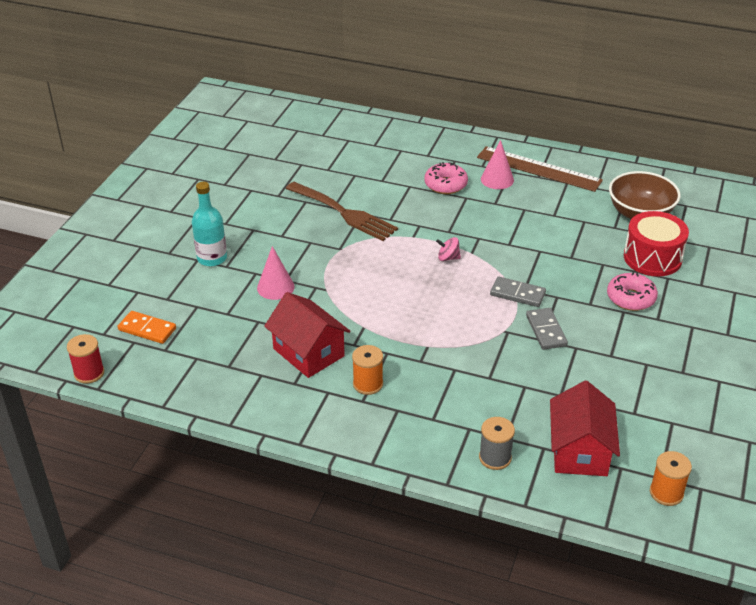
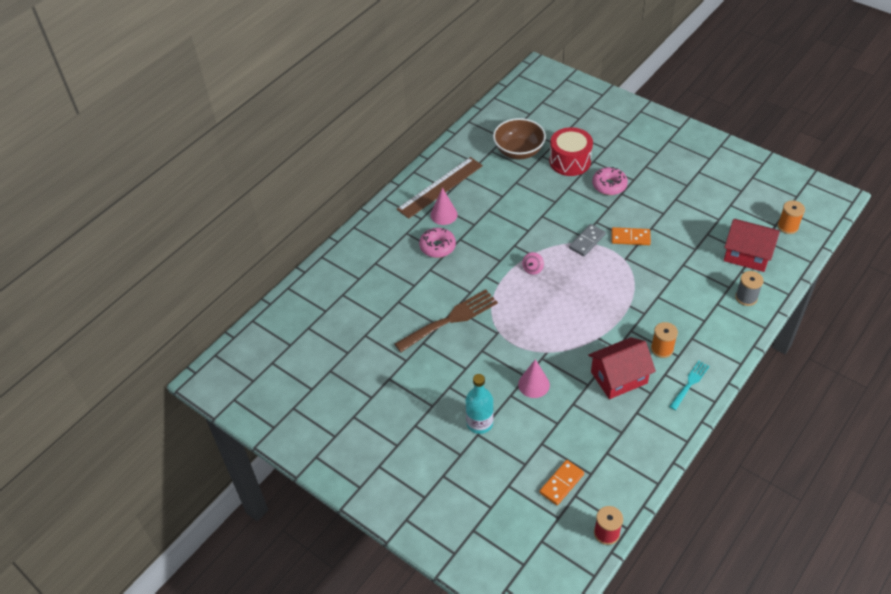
camera: 70 degrees left, 10 degrees up
(321, 416) = (690, 383): none -> turquoise fork
(546, 330) = (630, 238): grey domino -> orange domino

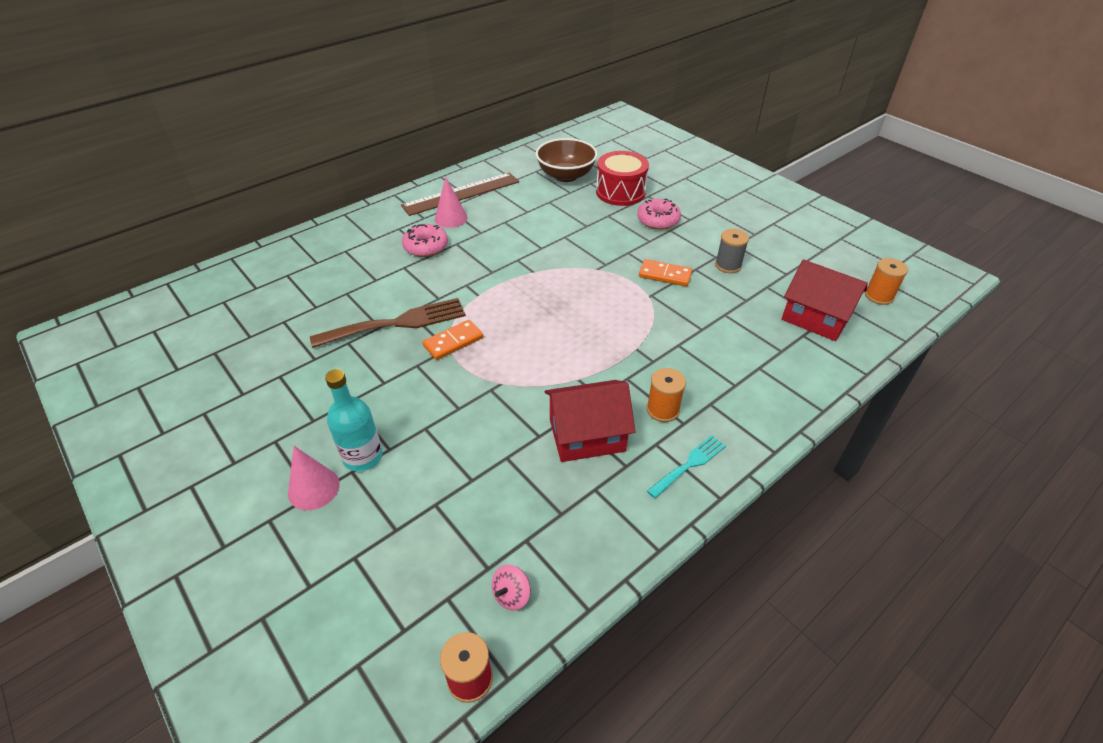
camera: 10 degrees right, 5 degrees down
(532, 269) = (527, 287): pink spinning top -> pink spinning top (511, 595)
(533, 384) = (463, 421): pink cone -> pink cone (313, 488)
(561, 483) = (435, 573): orange domino -> orange domino (453, 342)
(587, 241) = (608, 270): grey domino -> none
(746, 297) = (803, 367): grey spool -> grey spool (728, 265)

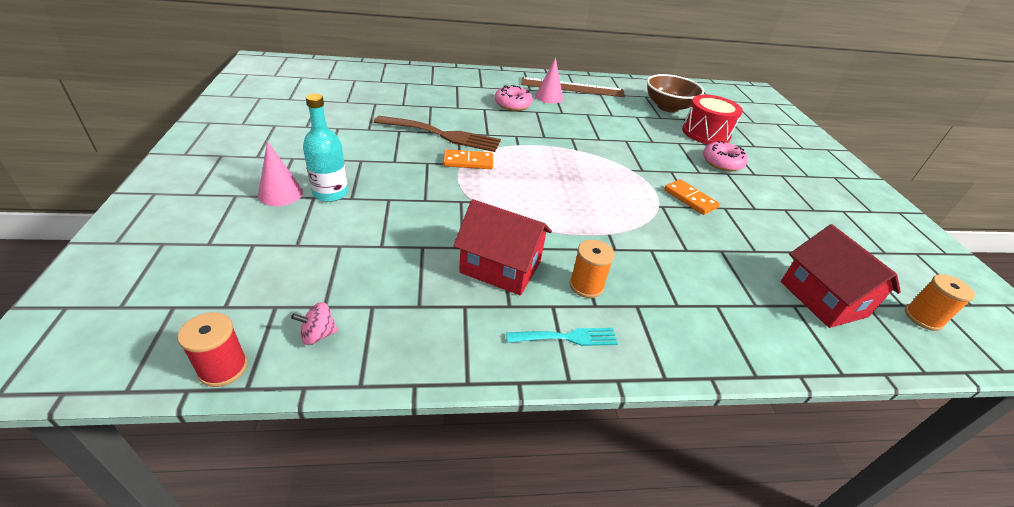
camera: 30 degrees right, 5 degrees down
(728, 265) = (761, 219): grey spool -> none

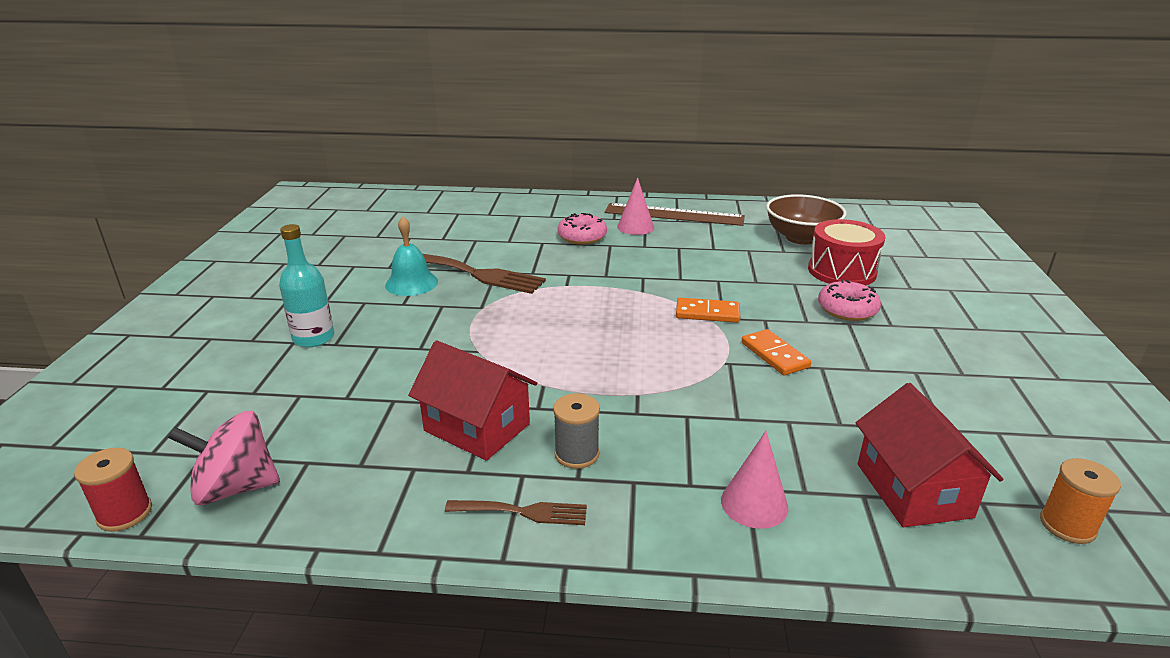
camera: 15 degrees right, 10 degrees down
(280, 193) = (258, 337): pink cone -> pink cone (754, 504)
(318, 334) = (235, 487): pink spinning top -> pink spinning top, size x1.98
(394, 143) = (411, 283): none -> turquoise bell
(468, 162) = (493, 305): orange domino -> orange domino (707, 313)
(567, 337) = (523, 512): turquoise fork -> brown fork
(586, 285) = (576, 454): orange spool -> grey spool

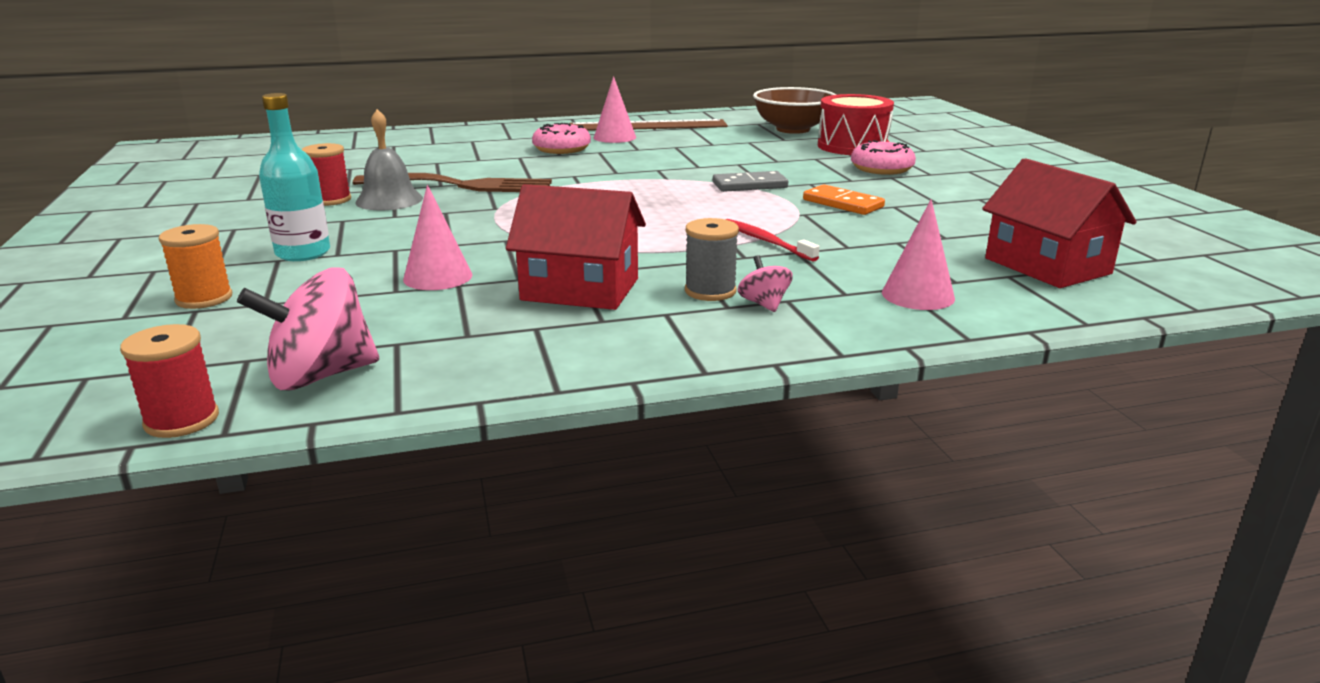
camera: 20 degrees left, 5 degrees down
(371, 276) = (330, 200): none -> red spool
(385, 387) = (438, 277): none -> pink cone
(411, 283) = (389, 200): turquoise bell -> grey bell
(523, 512) = (693, 337): brown fork -> none
(609, 482) = (764, 304): none -> pink spinning top
(669, 395) = (765, 241): none -> red toothbrush
(707, 313) = (749, 185): orange domino -> grey domino
(1067, 525) = (1186, 266): orange spool -> orange spool (204, 298)

